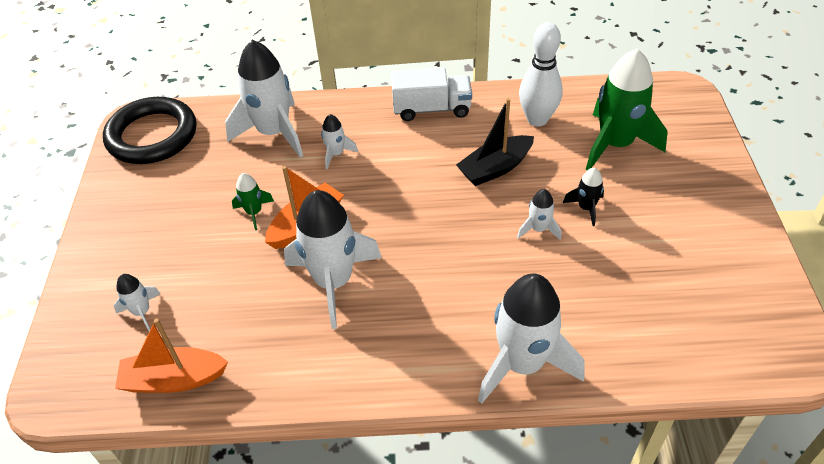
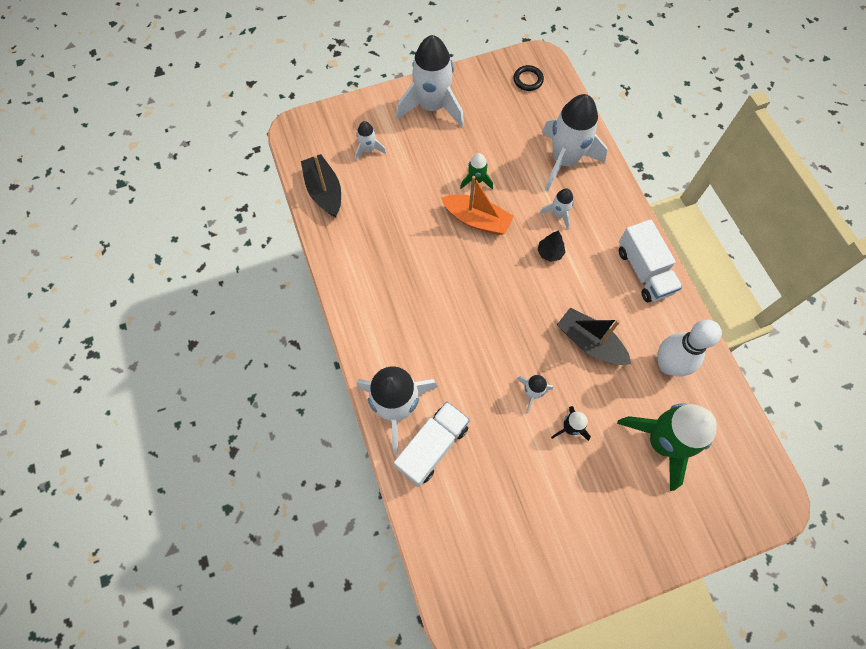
camera: 70 degrees right, 20 degrees up
(152, 136) = (528, 80): black ring -> black ring, size x0.41
(174, 379) = (324, 191): orange boat -> black boat
(333, 282) = (429, 257): white rocket -> white rocket (432, 107)
(378, 172) = (550, 253): none -> black tree
(581, 337) = (432, 447): none -> white truck

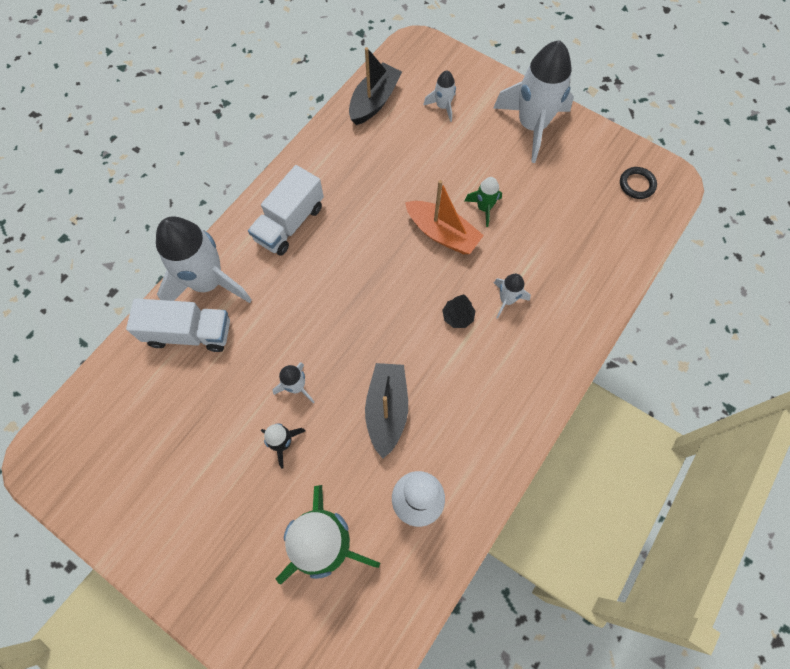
camera: 55 degrees right, 0 degrees up
(477, 220) = (442, 234): orange boat -> orange boat turned 45 degrees counterclockwise
(564, 160) = (573, 270): white rocket -> none
(644, 271) = (507, 418): white truck -> white truck (290, 223)

